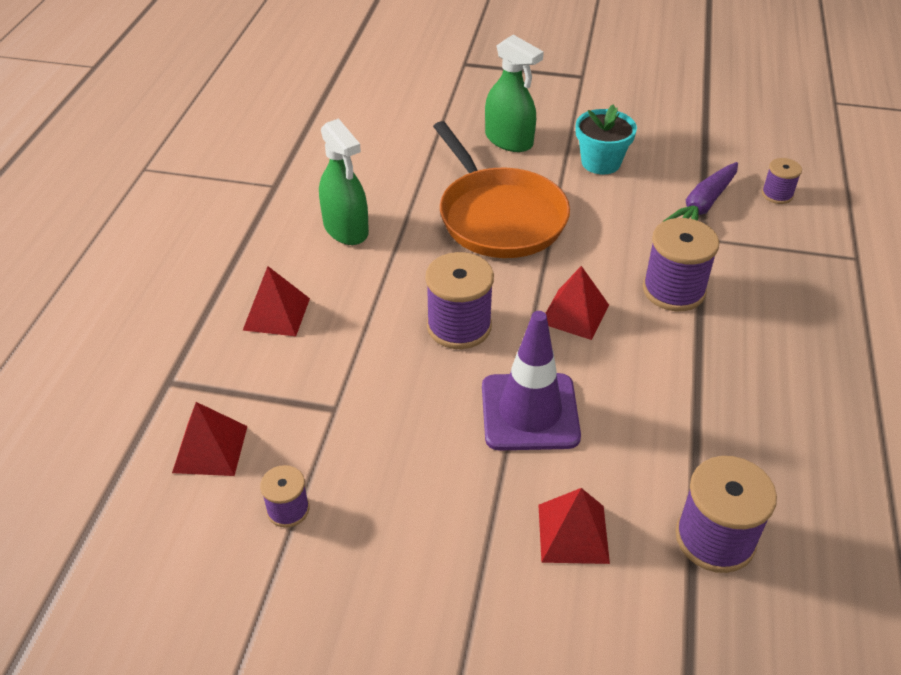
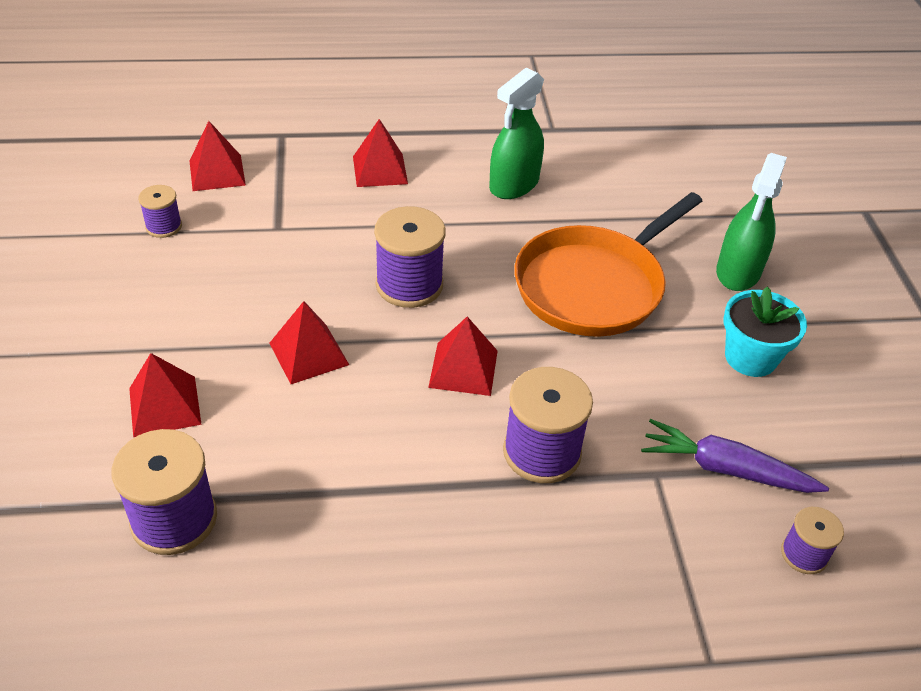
camera: 70 degrees right, 0 degrees up
(529, 412) = (309, 353): purple traffic cone -> red pyramid

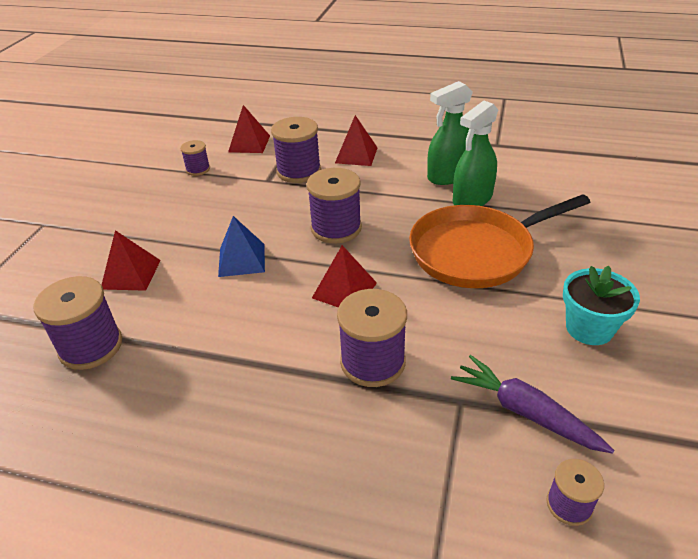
camera: 25 degrees right, 5 degrees down
(309, 353) = (242, 260): red pyramid -> blue pyramid
(314, 207) = (299, 171): none -> purple spool
(738, 272) = (607, 262): green spray bottle -> green spray bottle (472, 199)

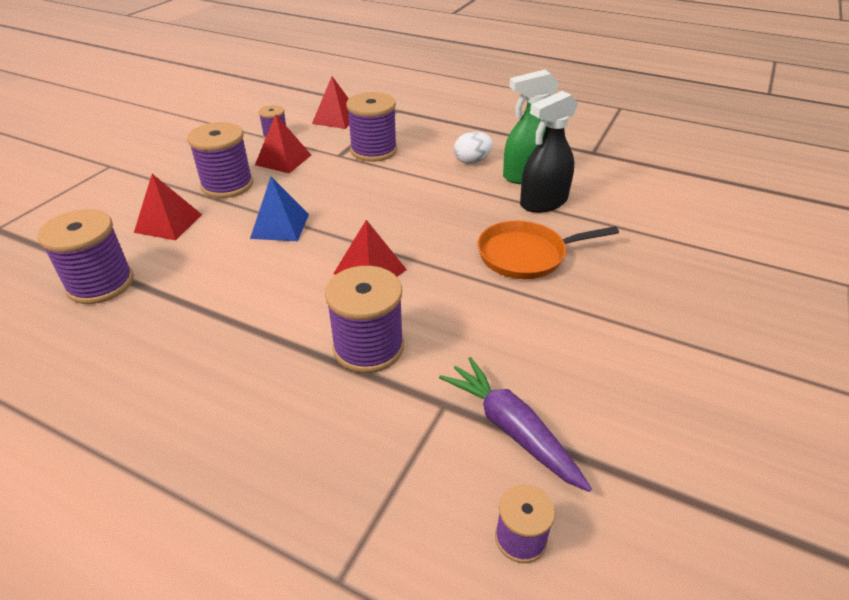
camera: 10 degrees right, 0 degrees up
(336, 228) = (387, 210): purple spool -> purple spool (227, 185)
(356, 155) = (439, 143): red pyramid -> red pyramid (283, 160)
(393, 169) = (472, 161): none -> white egg
(472, 199) = (543, 202): green spray bottle -> black spray bottle
(476, 251) = (526, 255): orange pan -> orange pan, size x0.66
(589, 328) = (620, 354): turquoise flower pot -> none

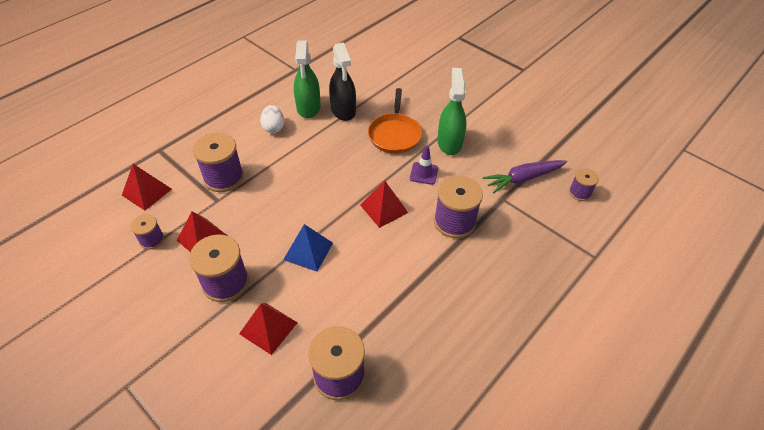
camera: 75 degrees left, 10 degrees up
(458, 298) = (424, 173): none -> purple traffic cone
(547, 316) = (449, 142): none -> green spray bottle

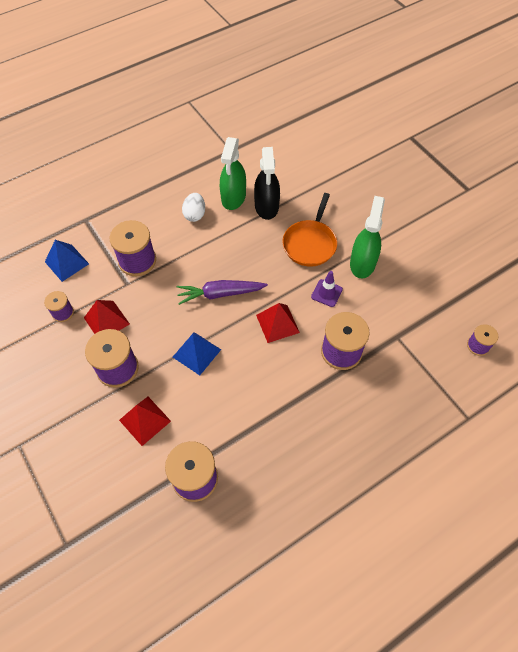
camera: 15 degrees right, 10 degrees up
(147, 192) = (67, 262): red pyramid -> blue pyramid
(523, 179) = (425, 319): purple carrot -> purple carrot (220, 294)

